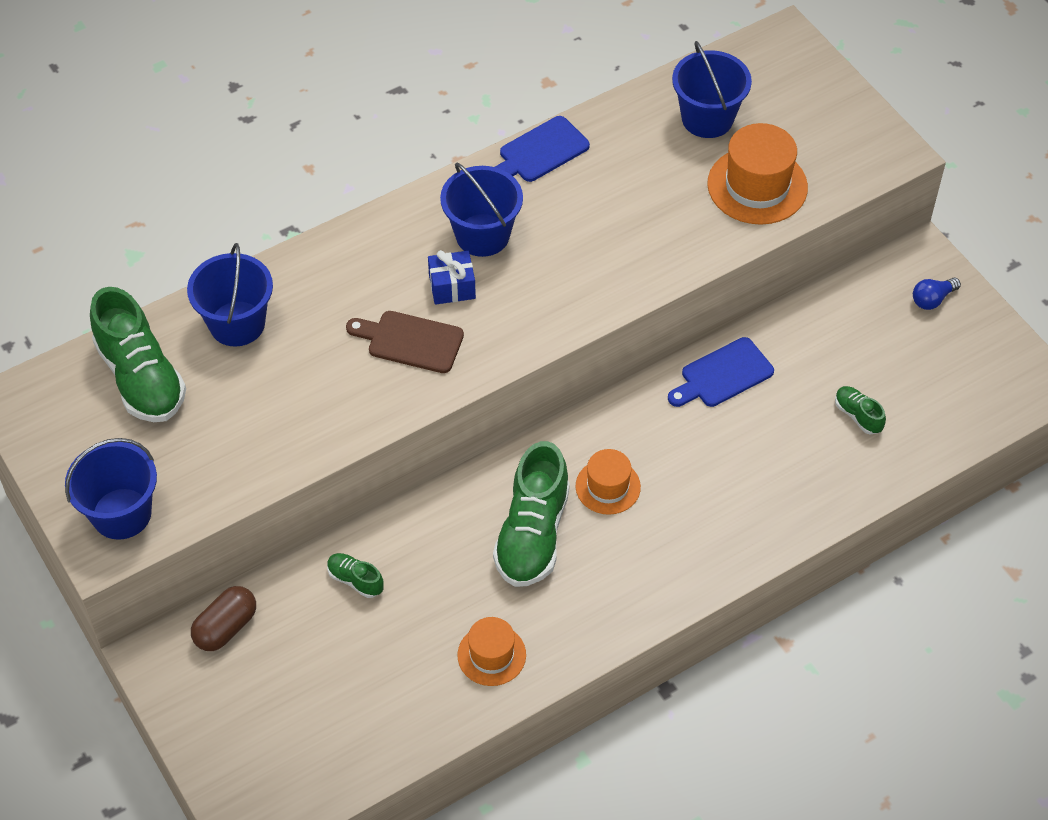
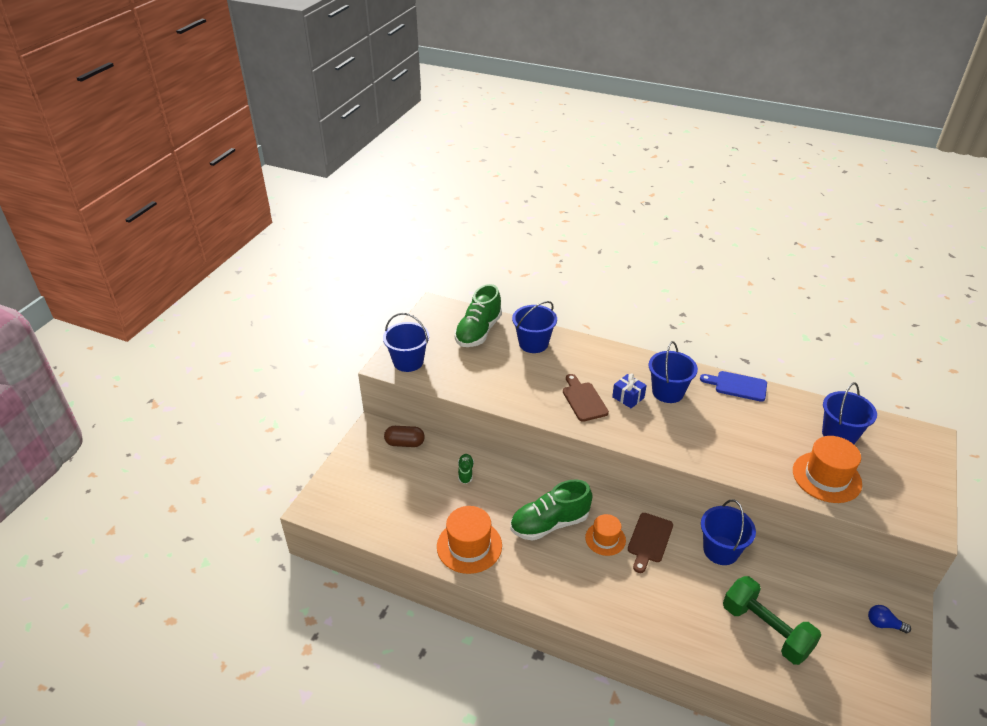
camera: 55 degrees right, 15 degrees down
(491, 655) = (469, 546): orange hat -> orange hat, size x1.61
(649, 439) = (649, 540): none -> brown cutting board
(723, 375) = (720, 550): blue cutting board -> blue bucket
(857, 415) = (766, 630): green shoe -> green dumbbell

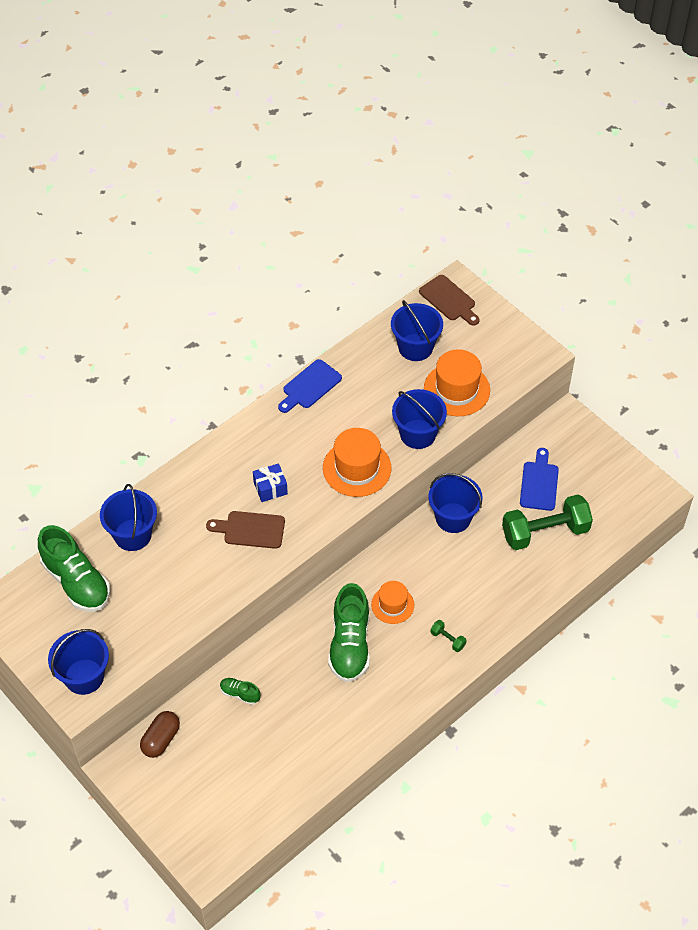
camera: 65 degrees left, 15 degrees up
(469, 546) = (339, 729): orange hat -> orange hat (357, 468)
(599, 592) = (447, 639): none -> green dumbbell
(649, 540) = (413, 569): brown cutting board -> brown cutting board (449, 300)
(668, 392) = (283, 449): blue bucket -> blue bucket (418, 434)
(813, 605) = (539, 483): none -> blue cutting board
(883, 624) = (579, 446): blue light bulb -> none

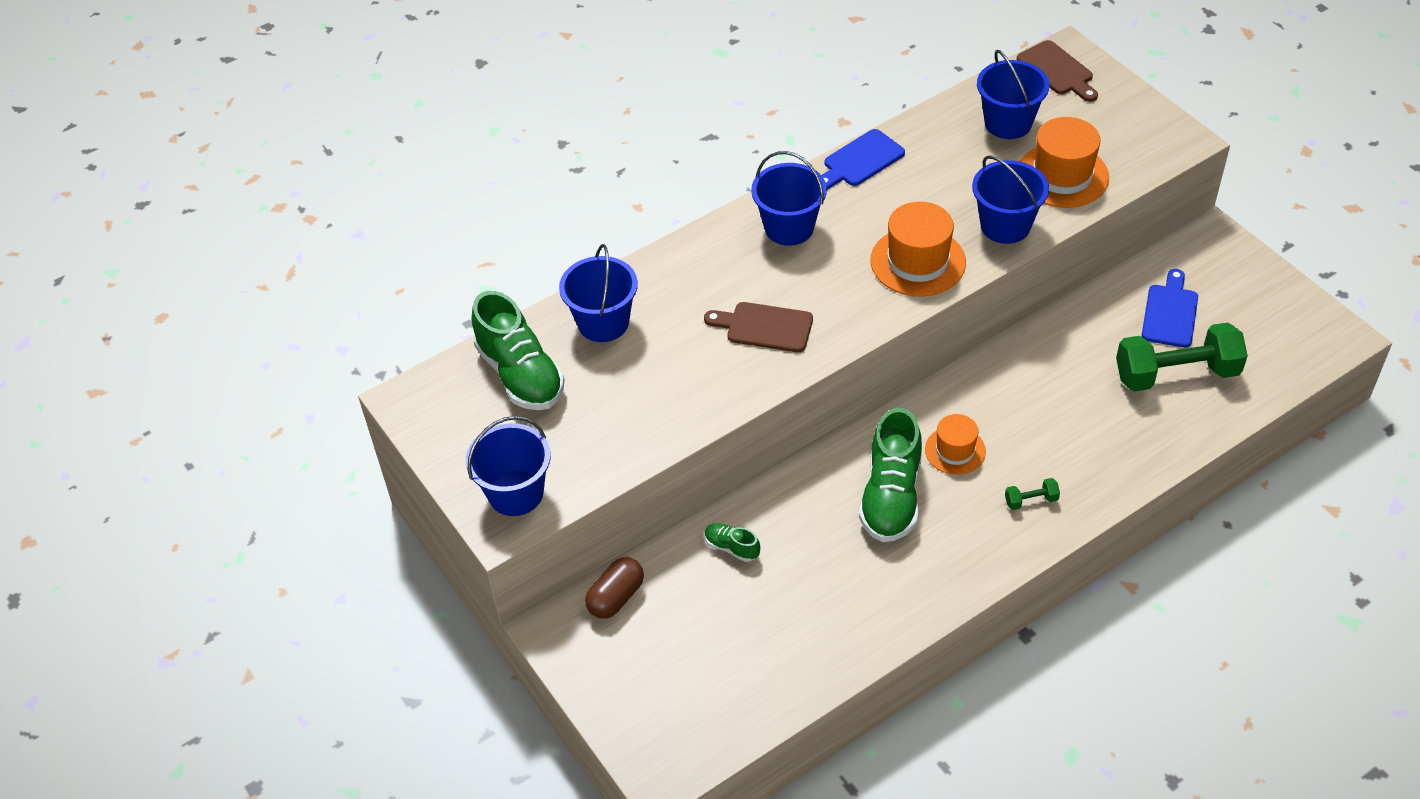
camera: 10 degrees right, 5 degrees down
(270, 488) = (796, 278): blue gift -> none
(447, 639) = (1031, 500): green dumbbell -> green dumbbell turned 60 degrees counterclockwise
(453, 518) = (1046, 347): blue bucket -> blue bucket (789, 227)

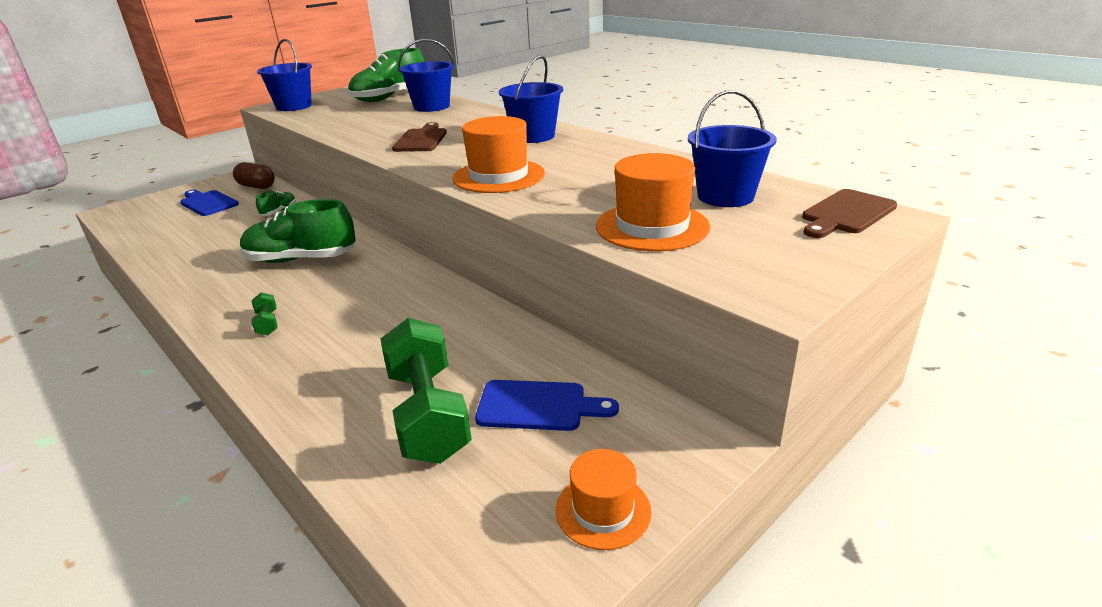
camera: 80 degrees right, 20 degrees down
(860, 161) = (627, 149): blue cutting board -> blue cutting board (207, 203)
(955, 450) = (343, 282): orange hat -> orange hat (603, 510)
(1005, 225) = (557, 205): blue bucket -> none

